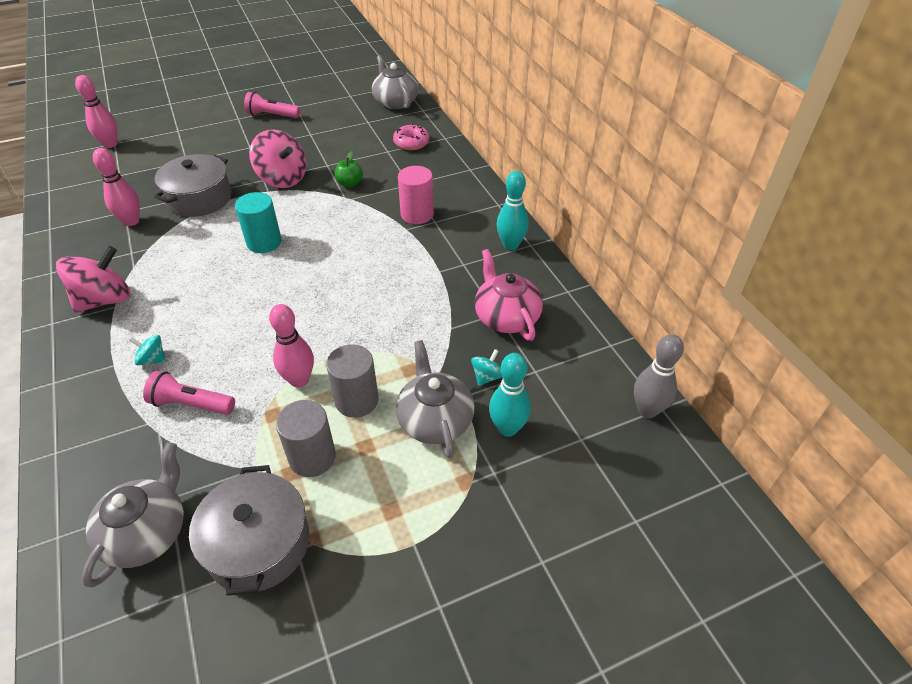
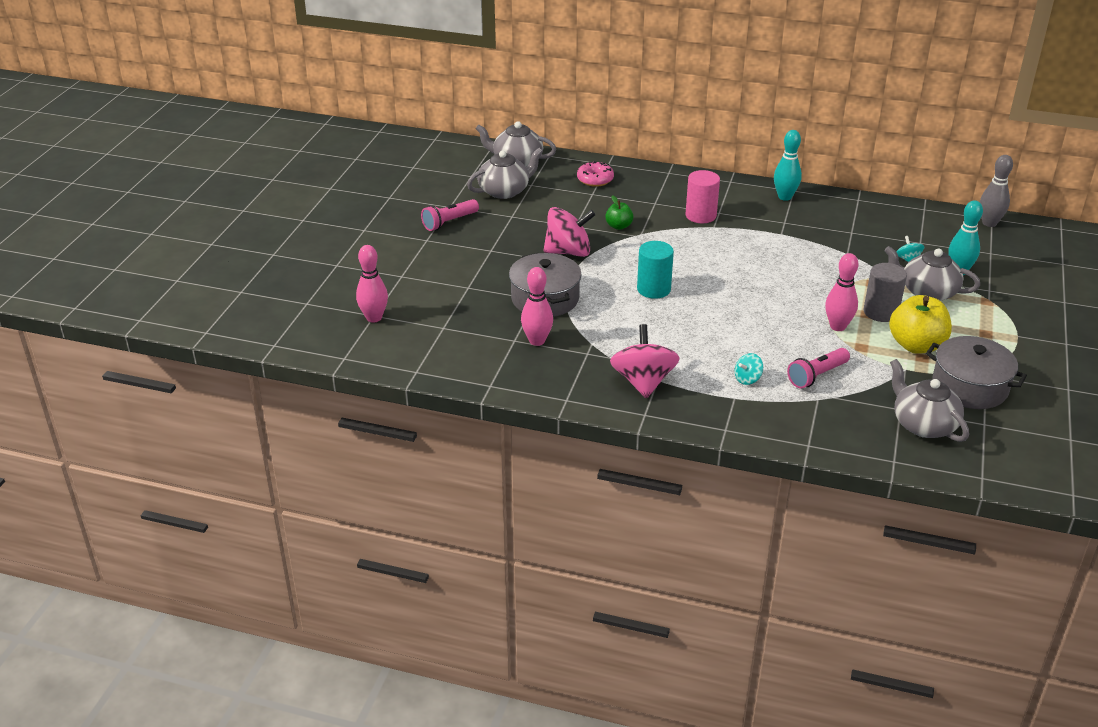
camera: 50 degrees left, 10 degrees down
(312, 457) = (916, 345): grey cylinder -> yellow apple
(344, 116) = (505, 191): none -> grey teapot
(506, 317) = (859, 230): pink teapot -> none

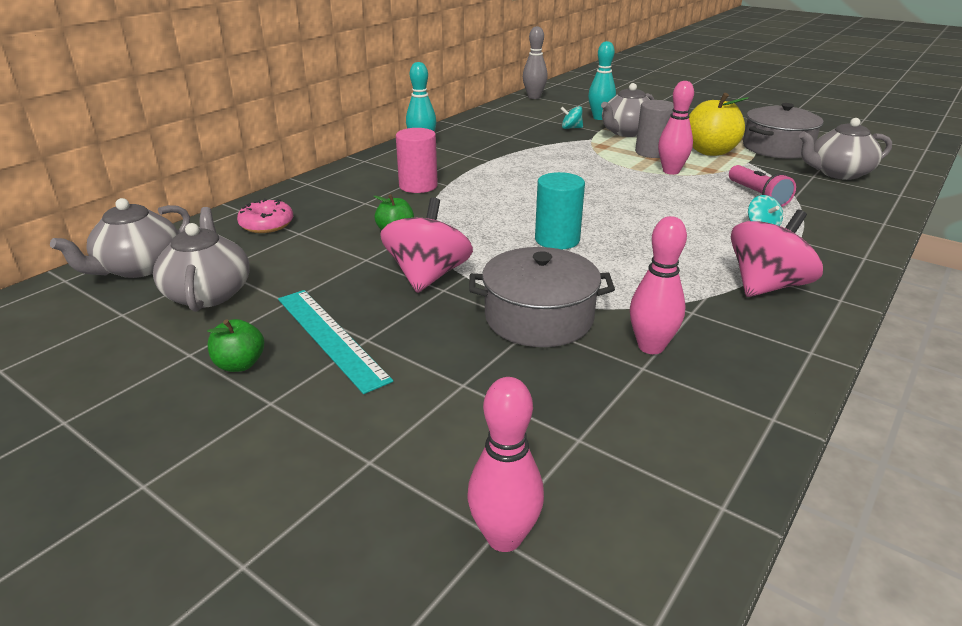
camera: 70 degrees left, 5 degrees down
(449, 222) = (240, 364): pink flashlight -> green apple
(486, 239) = (330, 337): none -> turquoise ruler
(643, 382) = (766, 286): pink spinning top -> pink spinning top turned 120 degrees clockwise

